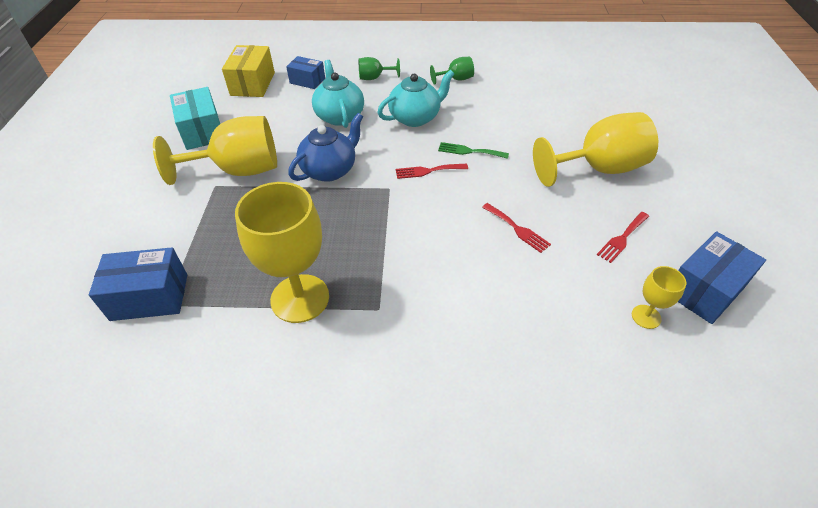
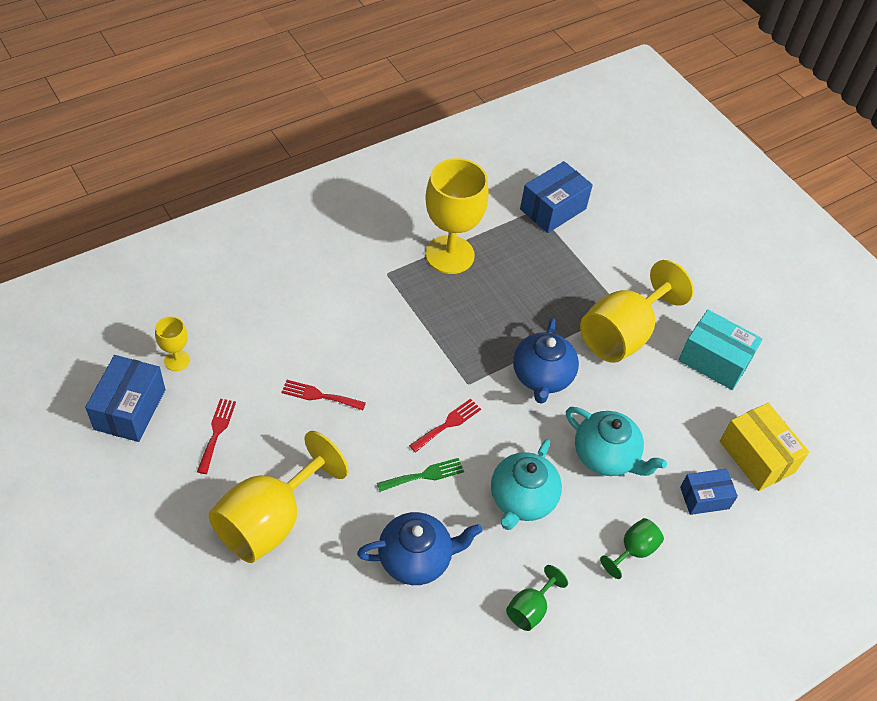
camera: 140 degrees right, 5 degrees up
(507, 118) = (416, 559): none -> blue teapot

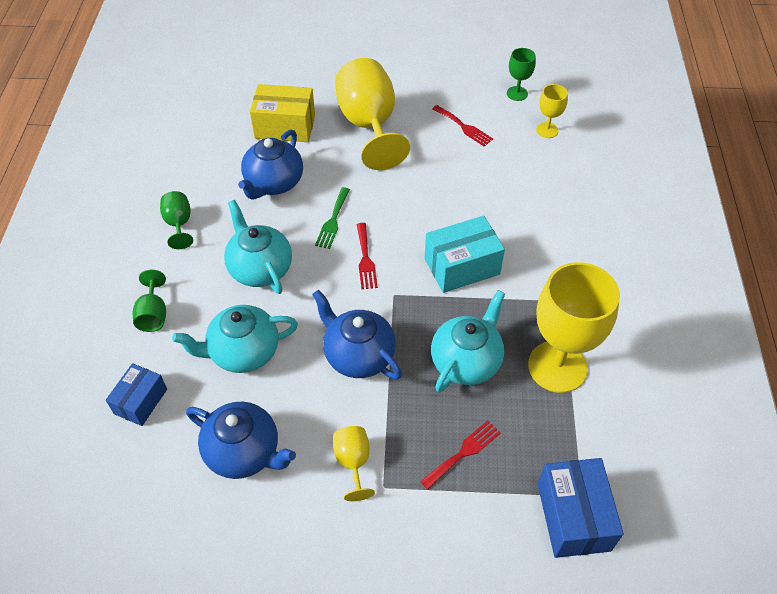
camera: 130 degrees right, 0 degrees up
(130, 409) = (517, 93): blue box -> green goblet
(319, 395) = (454, 194): red fork -> red fork (463, 452)
(490, 308) = (466, 361): none -> turquoise teapot
(622, 334) = (353, 462): yellow goblet -> yellow goblet, size x0.47
(674, 402) = (244, 452): none -> blue teapot
(714, 361) = (255, 533): turquoise box -> turquoise box (462, 266)
(756, 457) = (131, 481): yellow box -> yellow box (285, 126)

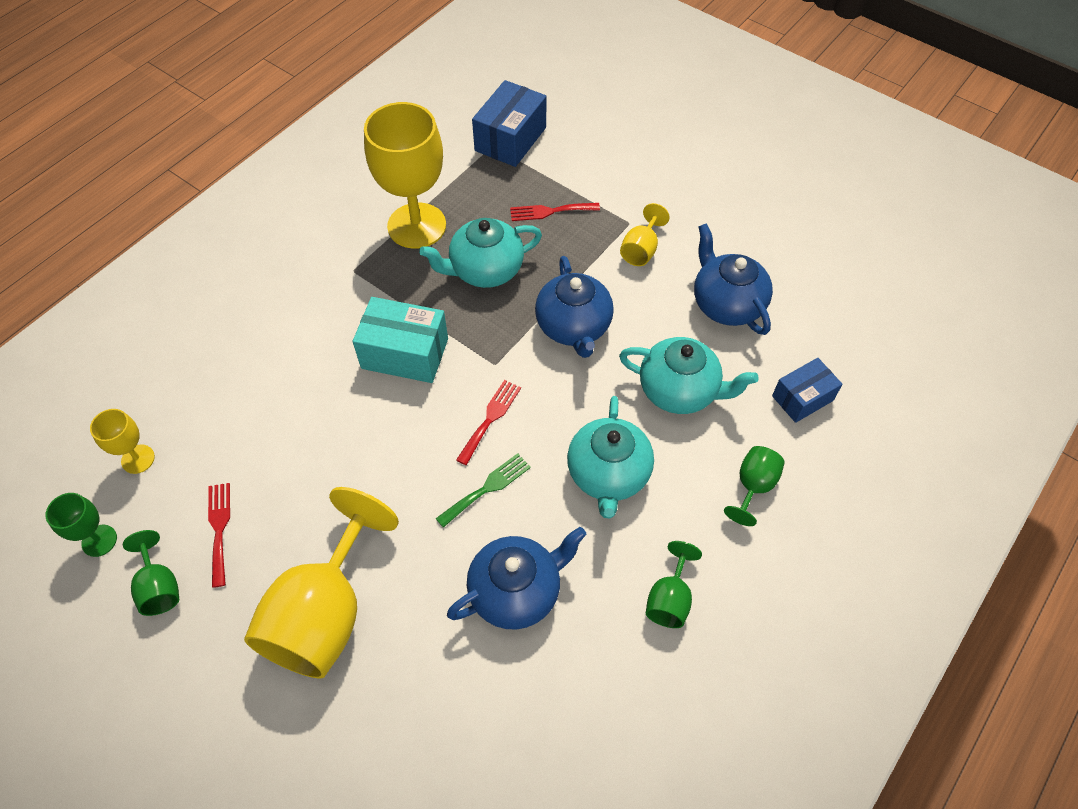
camera: 145 degrees left, 5 degrees up
(285, 126) = (433, 690): yellow box -> none
(463, 94) = (159, 587): none -> green goblet

